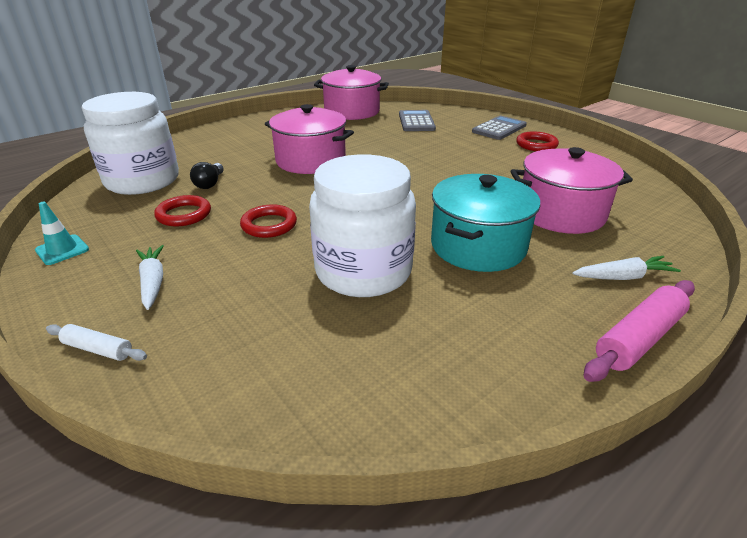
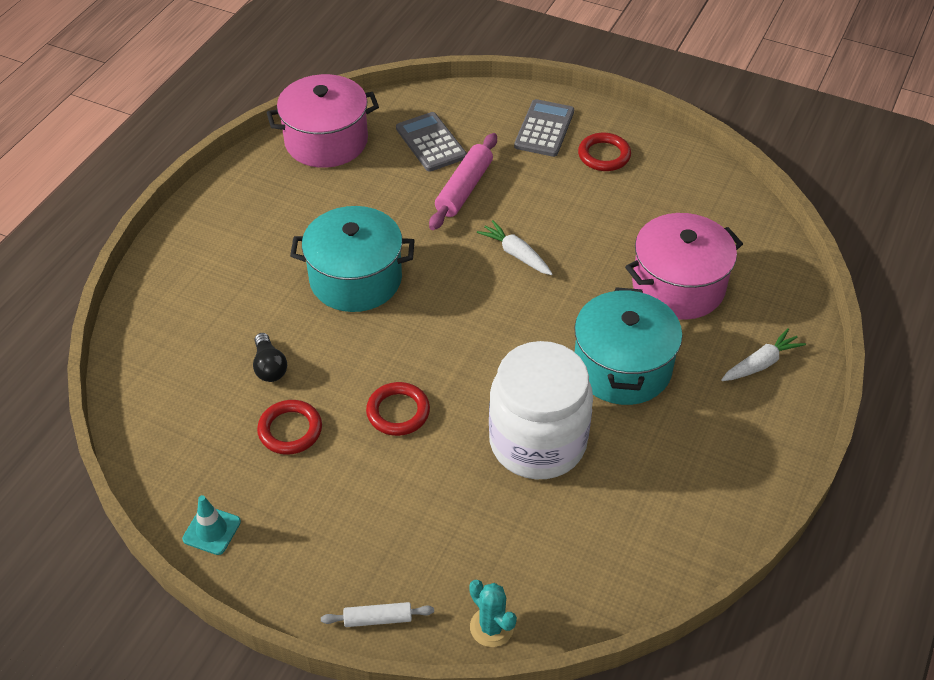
camera: 25 degrees left, 15 degrees up
(142, 181) = (180, 391): white jar -> none
(153, 282) = (352, 532): white carrot -> white carrot (516, 254)
(186, 397) = (491, 627): none -> turquoise cactus
(311, 160) = (356, 279): pink pot -> turquoise pot
(639, 338) = (791, 434): pink rolling pin -> pink rolling pin (464, 189)

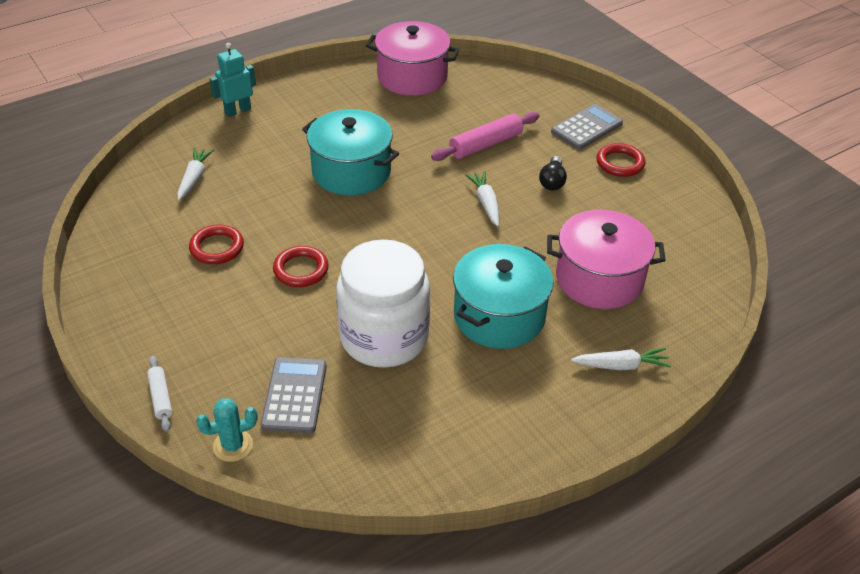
camera: 30 degrees right, 5 degrees down
(170, 261) = (237, 111): none -> turquoise robot
(193, 363) = (194, 178): none -> white carrot
(211, 530) = (108, 286): turquoise traffic cone -> none
(269, 367) = (240, 202): black light bulb -> black light bulb (552, 181)
(378, 619) = (161, 397): white rolling pin -> white rolling pin turned 45 degrees clockwise
(431, 143) = (488, 105): grey calculator -> grey calculator (294, 395)
(491, 627) = (233, 446): turquoise cactus -> turquoise cactus turned 75 degrees clockwise

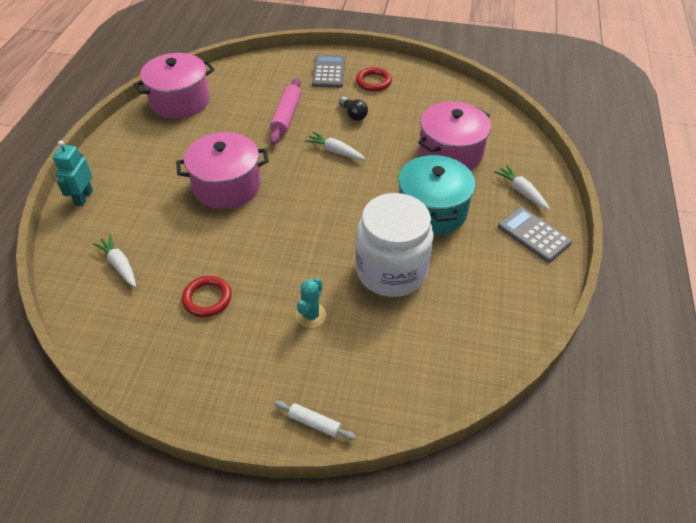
camera: 45 degrees left, 5 degrees up
(233, 446) = (401, 409): turquoise cactus -> turquoise cactus (311, 315)
(294, 395) = (392, 347): grey calculator -> grey calculator (533, 235)
(301, 270) = (284, 270): red ring -> none
(351, 171) = (227, 186): turquoise pot -> pink pot
(621, 365) = (521, 191): white carrot -> white carrot turned 75 degrees counterclockwise

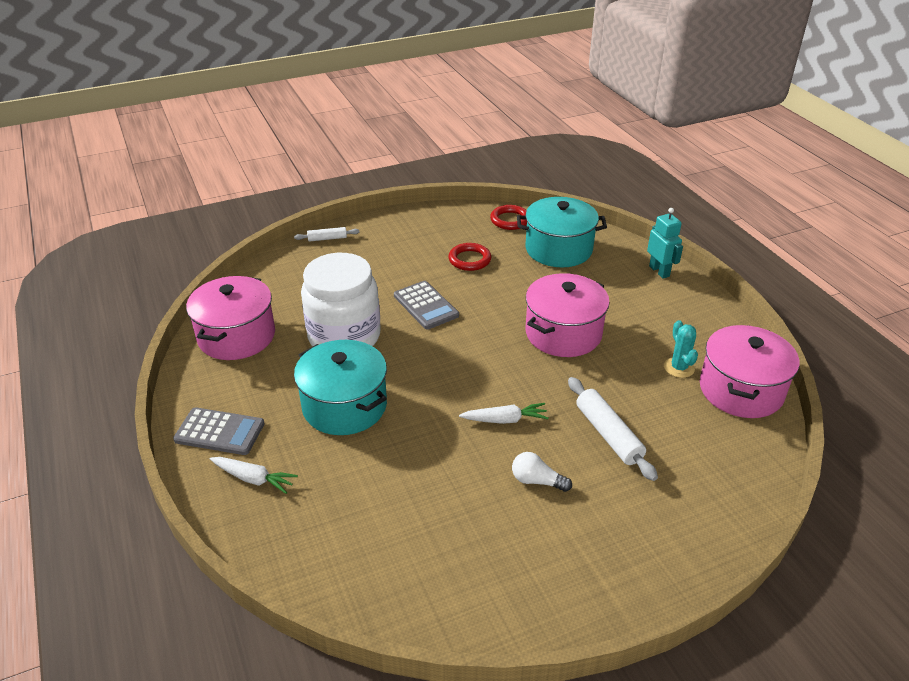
camera: 145 degrees right, 10 degrees down
(119, 265) = (558, 249): white carrot -> turquoise pot
(286, 116) = (608, 434): pink rolling pin -> white rolling pin
(311, 315) = (383, 282): turquoise cactus -> turquoise cactus (679, 368)
(328, 72) = (647, 537): grey calculator -> grey calculator (426, 306)
(353, 114) = (537, 481): black light bulb -> white light bulb
(373, 82) = (569, 556): red ring -> red ring (510, 220)
(450, 153) = (371, 488): pink pot -> pink pot (236, 336)

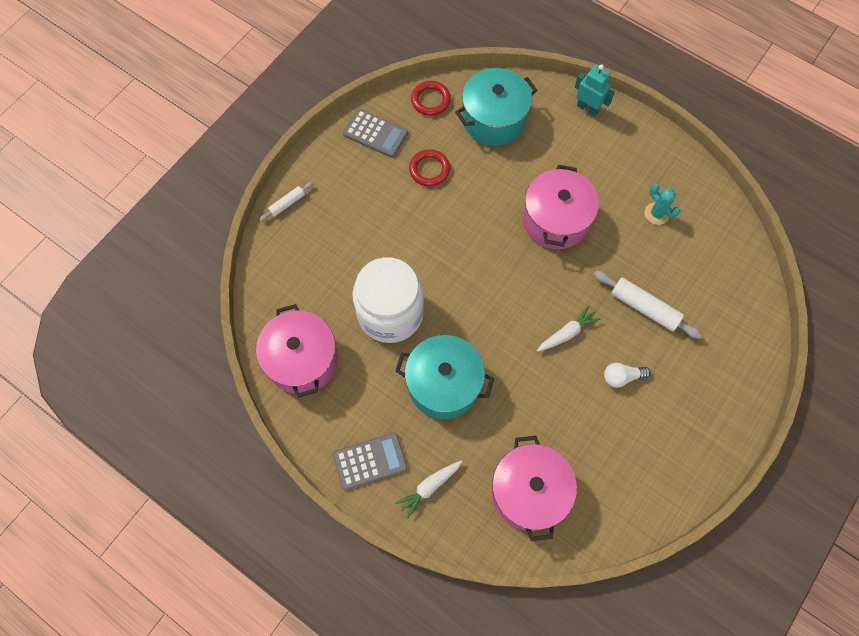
camera: 30 degrees left, 30 degrees up
(253, 479) = (429, 487): white carrot -> white carrot turned 150 degrees clockwise
(426, 306) = (430, 244): grey calculator -> grey calculator (375, 133)
(741, 390) = (709, 214): pink pot -> pink pot (529, 491)

